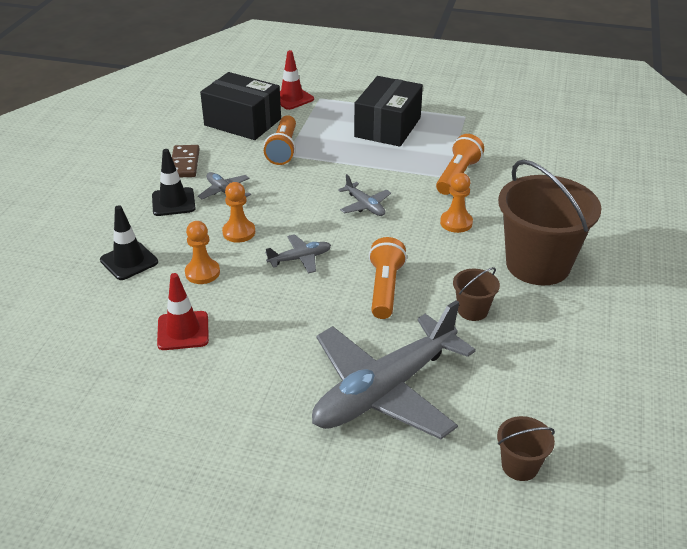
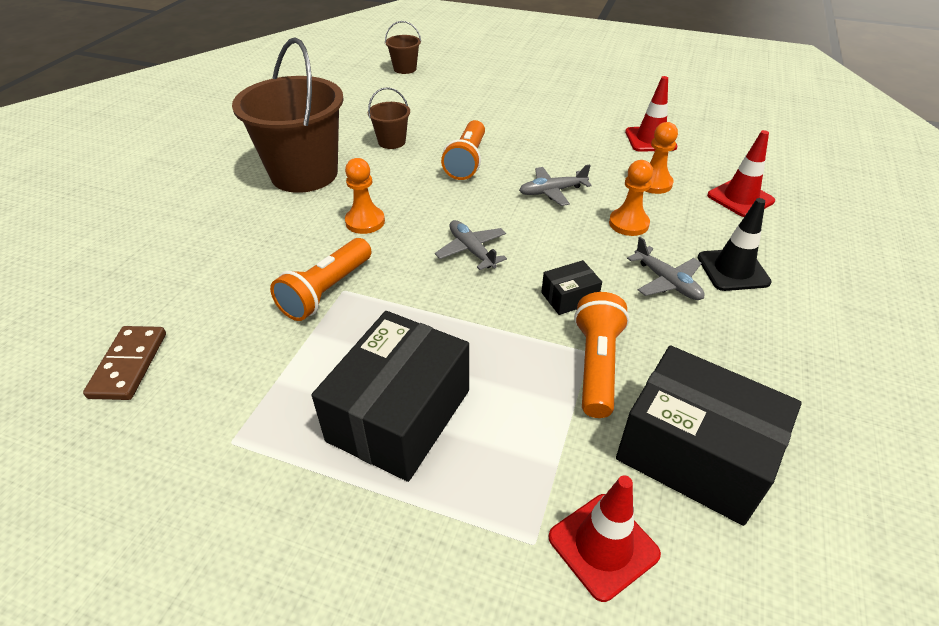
camera: 175 degrees left, 5 degrees up
(129, 261) = (740, 198): black traffic cone -> red traffic cone
(185, 163) = (755, 342): brown domino -> brown domino (128, 365)
(294, 180) = (569, 297): none -> black box
(384, 391) = (482, 100): grey plane -> none

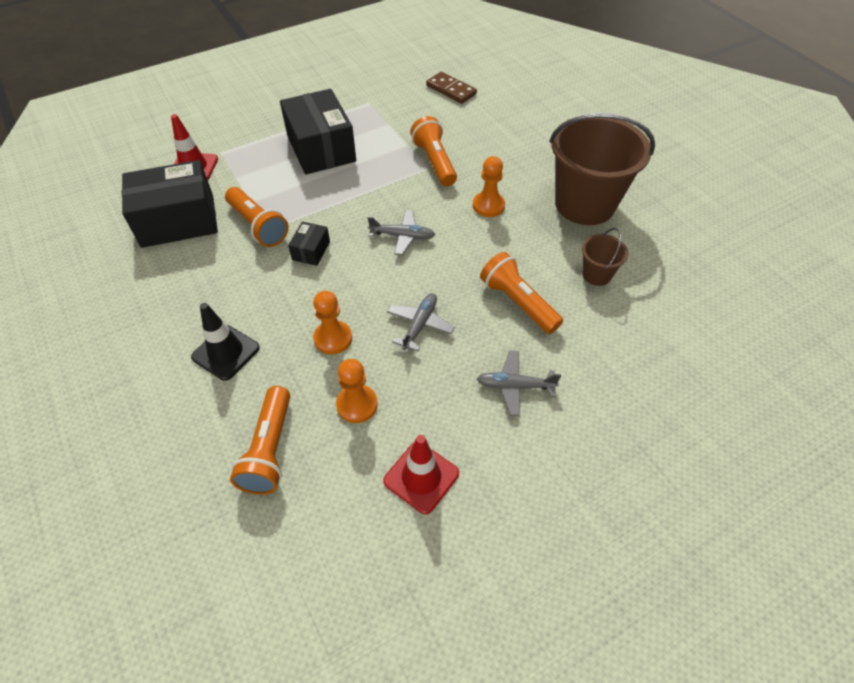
camera: 130 degrees right, 10 degrees up
(405, 69) = (779, 376): brown bucket -> none
(667, 282) = (263, 306): grey plane -> grey plane (514, 386)
(740, 198) = (270, 449): red traffic cone -> orange flashlight

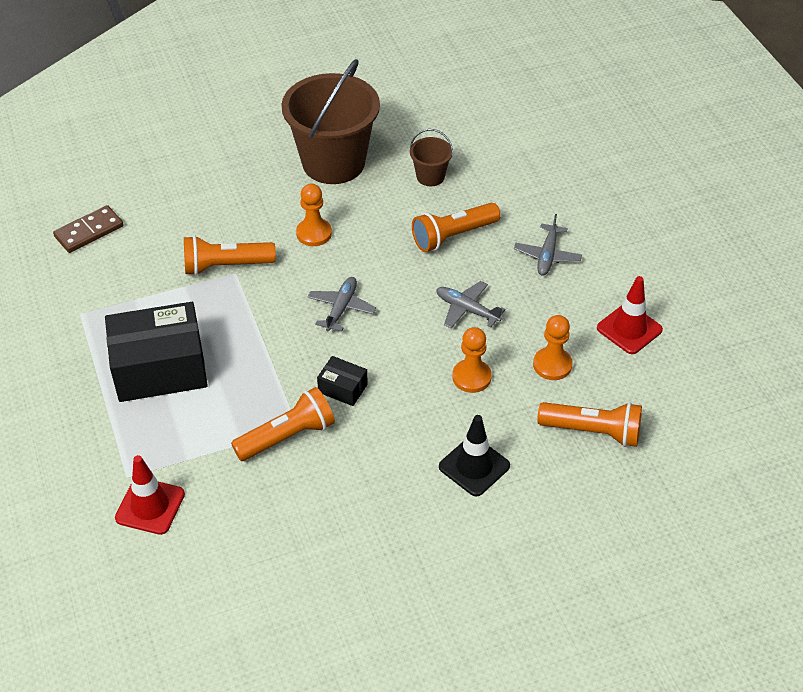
camera: 80 degrees left, 5 degrees down
(178, 220) = (253, 519): black box -> none

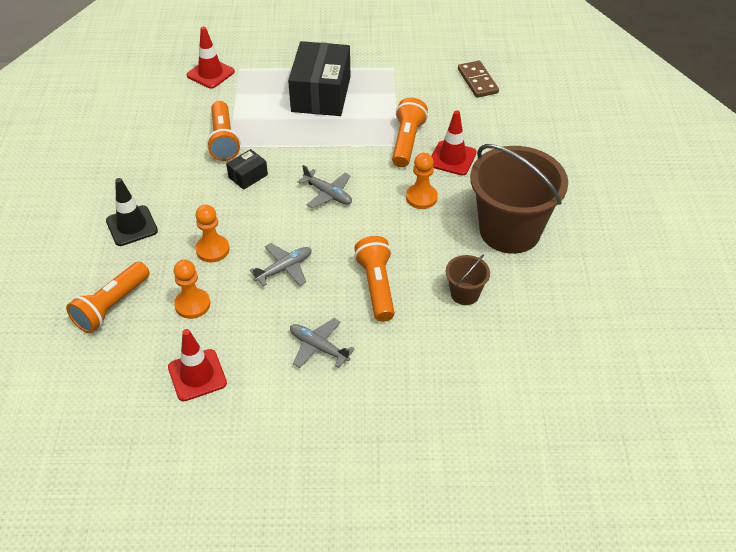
camera: 110 degrees right, 0 degrees up
(240, 224) = (452, 158): none -> red traffic cone

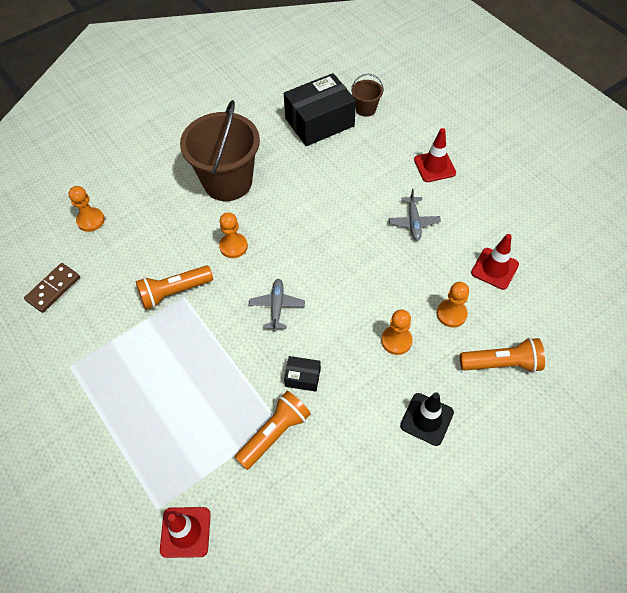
camera: 125 degrees left, 10 degrees up
(284, 268) = (371, 283): grey plane -> none
(321, 94) = (151, 399): black box -> black box (319, 122)
(376, 286) = (339, 222): orange flashlight -> none
(452, 158) = (173, 252): red traffic cone -> red traffic cone (434, 166)
(464, 294) = (304, 176): brown bucket -> brown bucket (365, 109)
(538, 124) = (90, 220): none -> orange pawn

